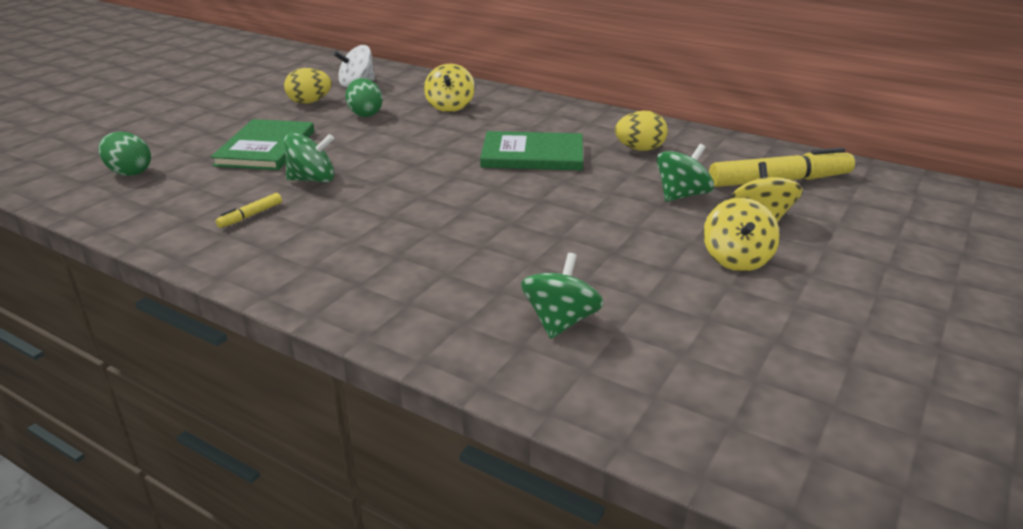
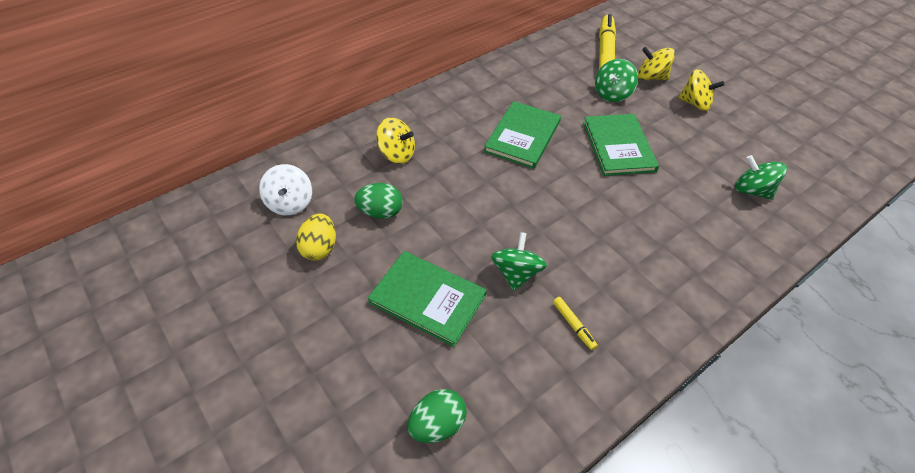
camera: 70 degrees left, 20 degrees up
(568, 210) = (618, 146): none -> green book
(640, 149) = (536, 85): yellow egg -> none
(681, 195) = (612, 94): green spinning top -> green spinning top turned 120 degrees counterclockwise

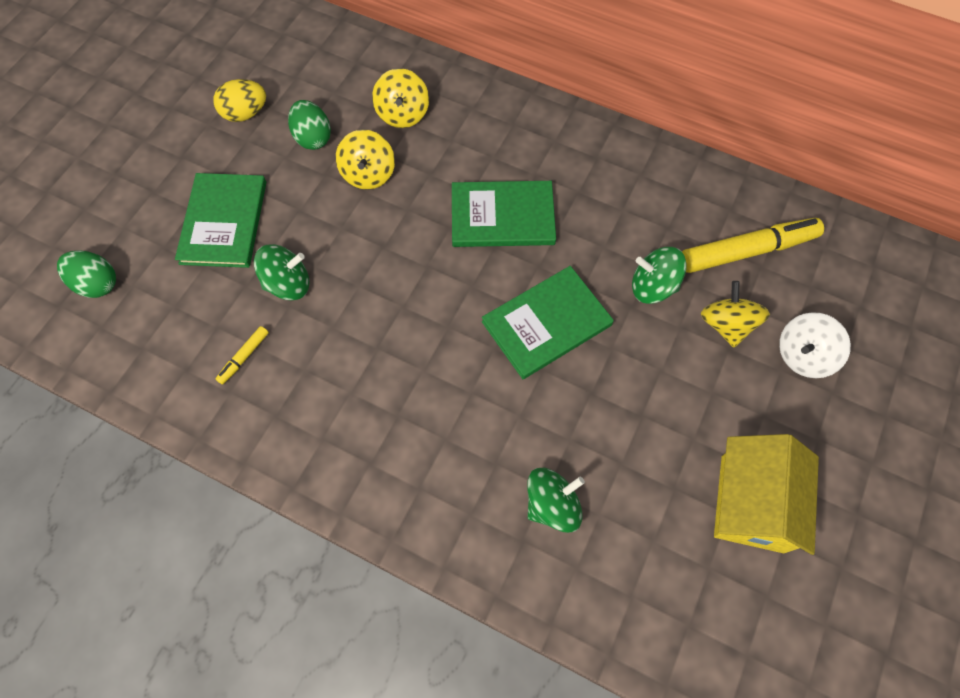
camera: 65 degrees right, 15 degrees up
(290, 203) = (288, 64): white spinning top -> white spinning top (803, 355)
(695, 104) = (701, 396): yellow spinning top -> yellow spinning top (368, 174)
(752, 191) = (552, 504): green spinning top -> green spinning top turned 45 degrees clockwise
(768, 111) = (752, 503): none -> yellow house

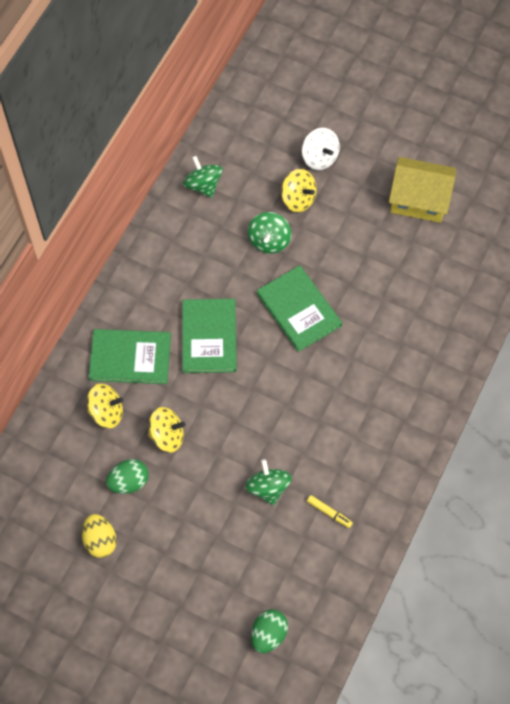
camera: 90 degrees left, 0 degrees up
(224, 222) = (211, 543): green book -> green book (130, 358)
(552, 504) = (426, 310): green spinning top -> green spinning top (203, 185)
(726, 325) = (298, 199): yellow spinning top -> yellow spinning top turned 135 degrees counterclockwise
(747, 251) = (240, 179): yellow marker -> none

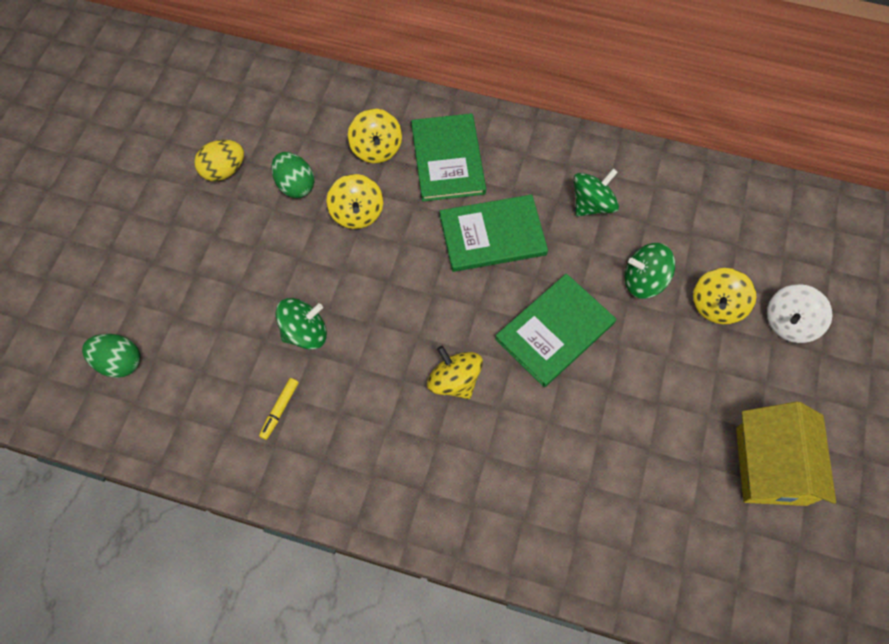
camera: 80 degrees right, 0 degrees up
(203, 185) = (698, 194): green spinning top -> green spinning top (592, 204)
(326, 385) = (454, 380): none -> yellow spinning top

